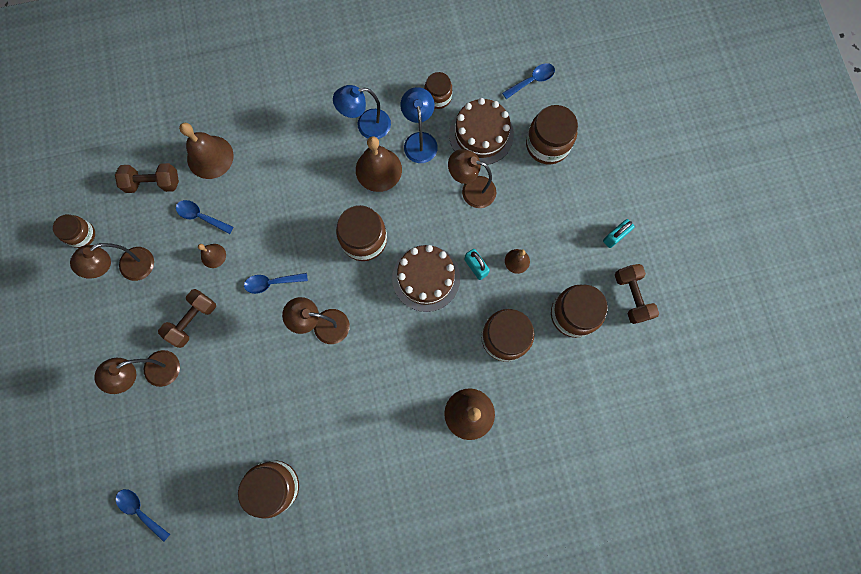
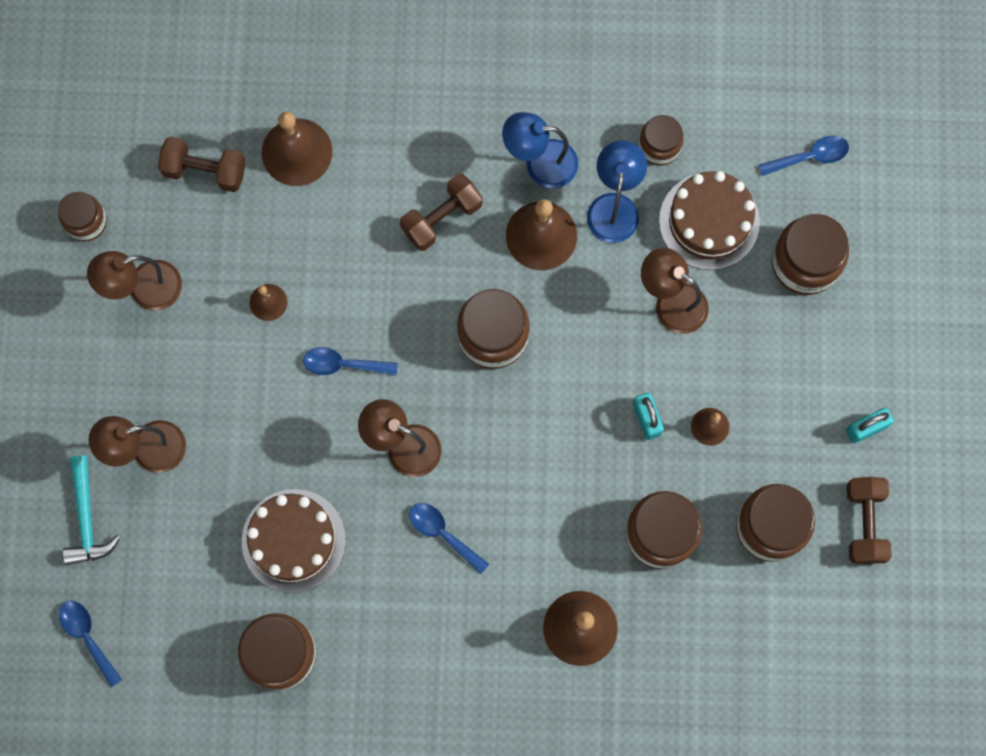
camera: 15 degrees right, 0 degrees up
(123, 429) = (86, 518): none -> turquoise hammer
(193, 320) = (218, 389): brown dumbbell -> brown dumbbell (441, 218)
(201, 216) = (263, 239): blue spoon -> blue spoon (443, 534)
(426, 278) = (569, 416): brown cake -> brown cake (293, 540)

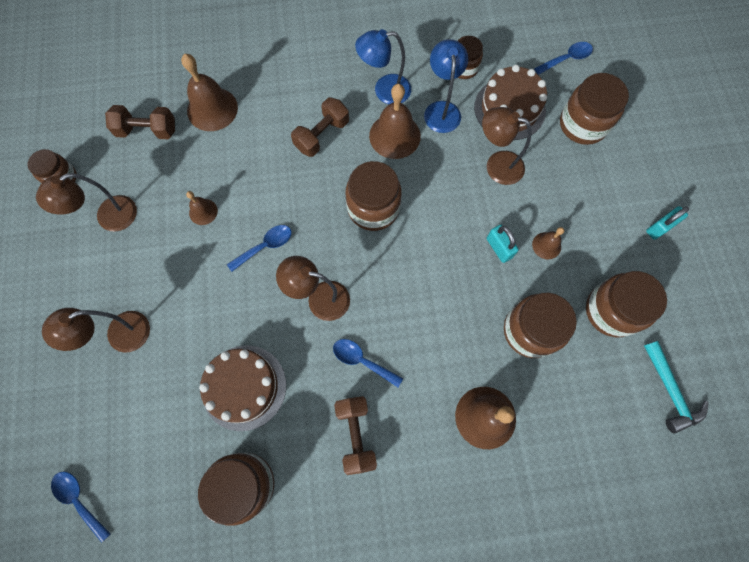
camera: 10 degrees left, 5 degrees down
(86, 518) = (73, 399): turquoise hammer -> turquoise hammer (670, 391)
(343, 364) = (265, 246): blue spoon -> blue spoon turned 150 degrees clockwise
(864, 523) = (680, 296): brown dumbbell -> brown dumbbell (356, 434)

